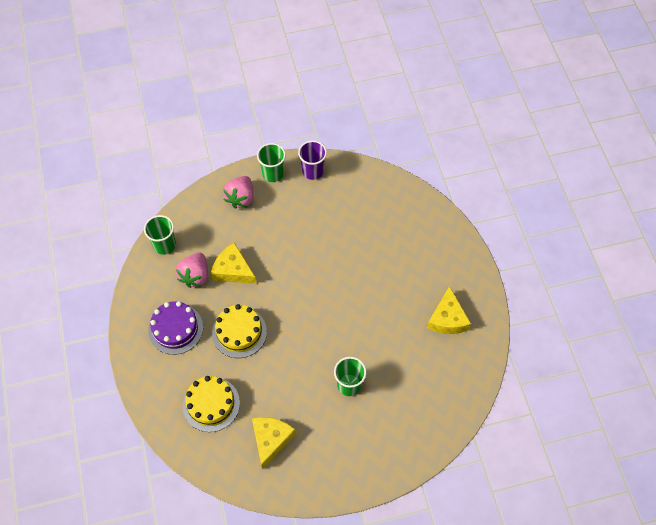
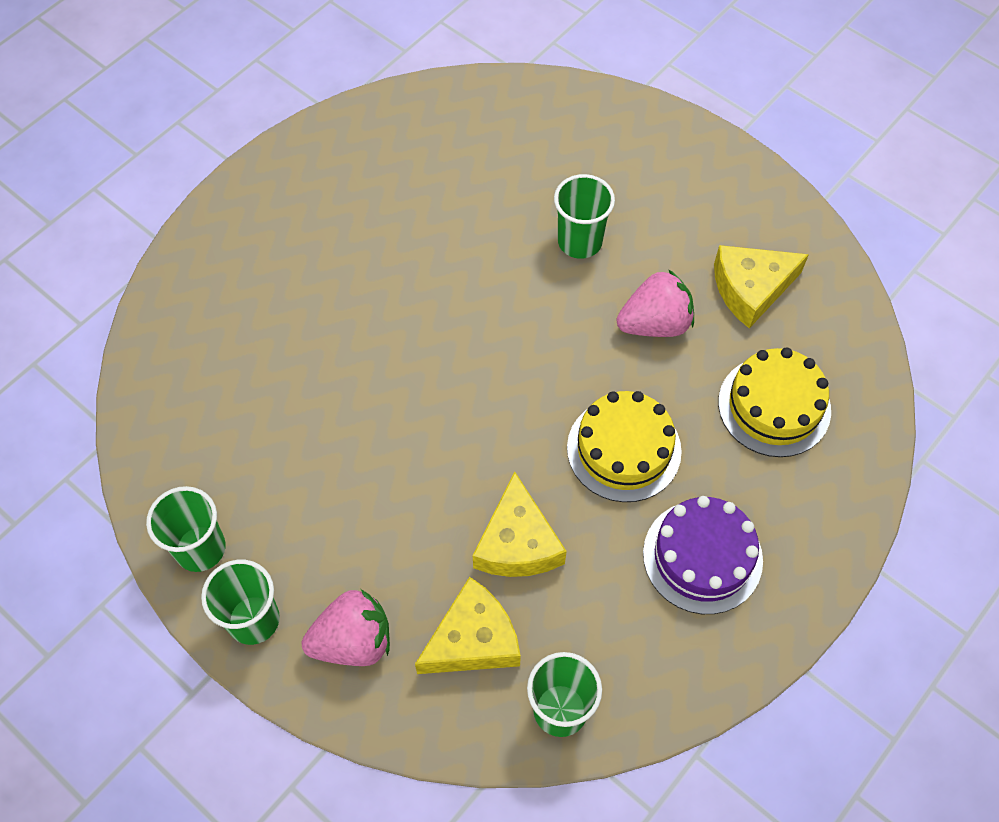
camera: 125 degrees left, 0 degrees up
(195, 276) = (579, 601): pink strawberry -> pink strawberry (655, 324)
(313, 171) = (200, 548): purple cup -> green cup
(447, 318) = (366, 178): yellow cheese -> yellow cheese (473, 640)

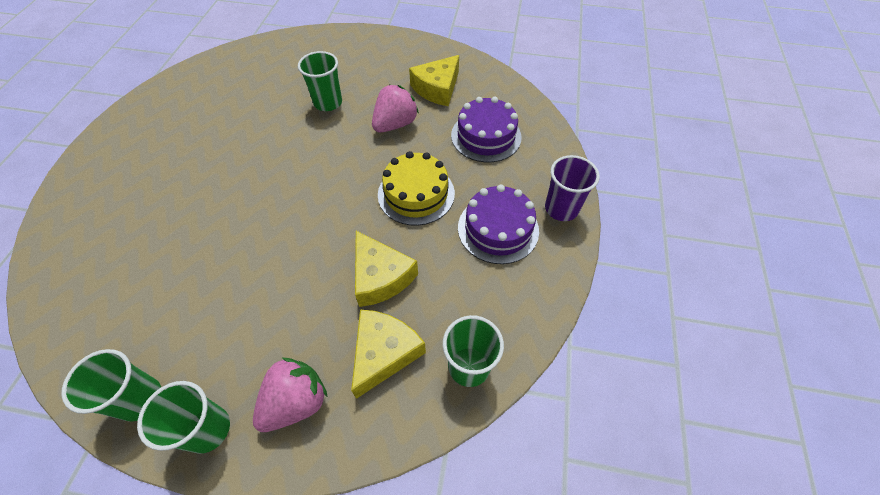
camera: 30 degrees left, 5 degrees down
(774, 406) = (486, 136): yellow cake -> purple cake
(808, 573) = (561, 208): none -> purple cup

